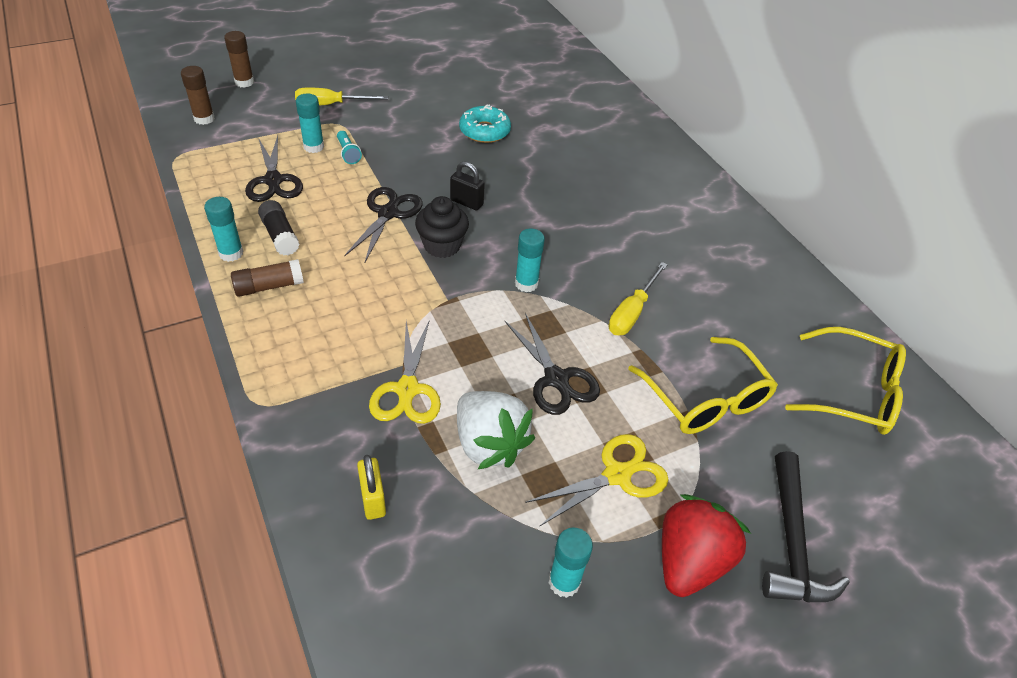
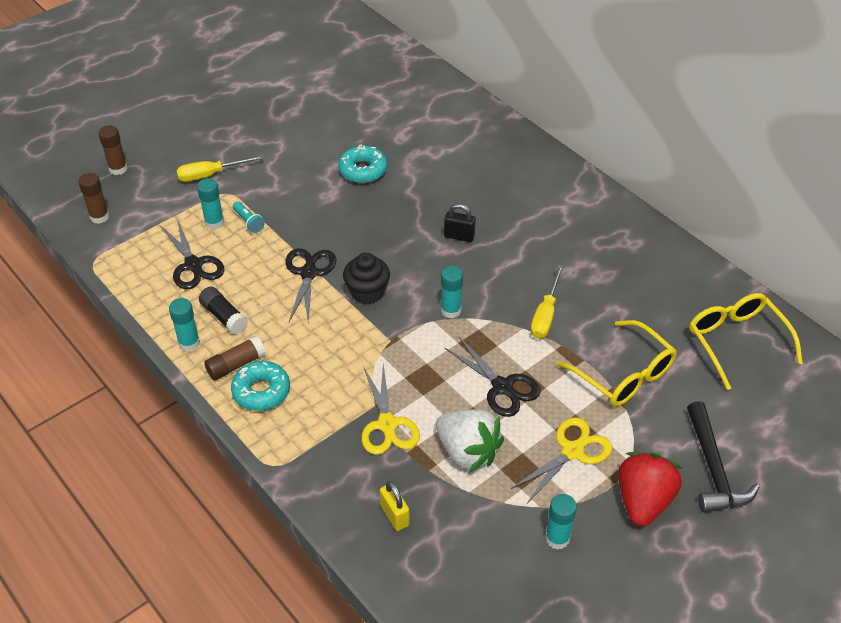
camera: 10 degrees left, 0 degrees up
(283, 320) = (261, 391): none -> turquoise donut
(466, 202) = (373, 246): black padlock -> black padlock (459, 236)
(853, 392) = (736, 341): yellow glasses -> yellow glasses turned 120 degrees counterclockwise

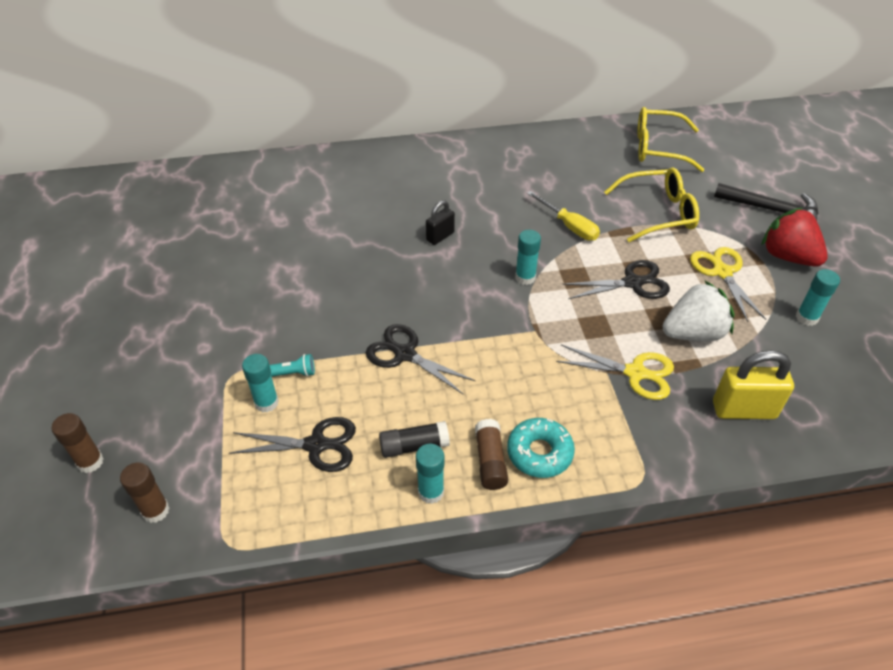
camera: 60 degrees left, 0 degrees up
(210, 175) = (189, 378): yellow screwdriver -> none
(363, 170) = (299, 262): turquoise donut -> none
(367, 292) = (463, 322): black cupcake -> none
(394, 515) = (743, 410): yellow padlock -> yellow padlock, size x1.67

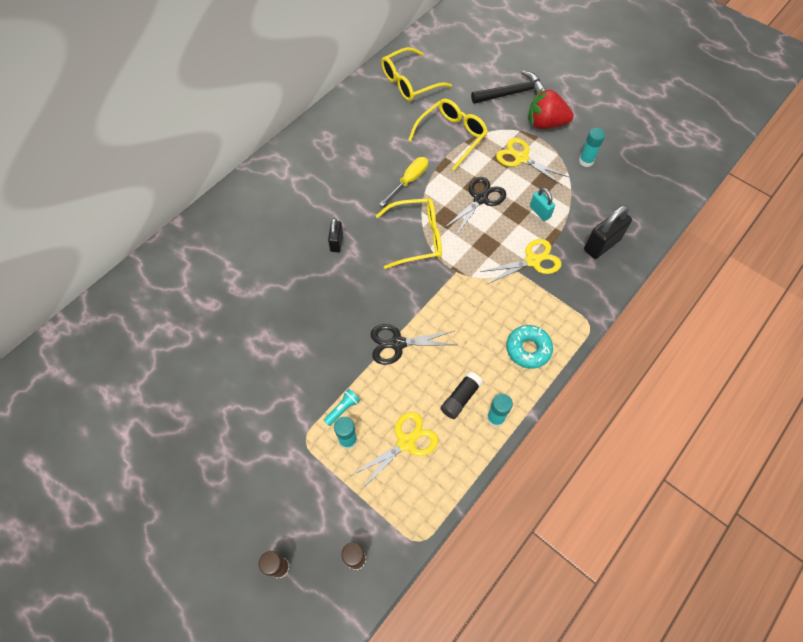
camera: 40 degrees left, 15 degrees up
(316, 445) = (405, 442): black scissors -> yellow scissors
(490, 461) = (508, 374): brown glue stick -> none
(525, 277) = (417, 237): turquoise glue stick -> yellow glasses
(569, 226) = (409, 181): yellow screwdriver -> yellow screwdriver turned 60 degrees counterclockwise
(693, 333) = (540, 212): white strawberry -> turquoise padlock
(743, 410) = (602, 245): yellow padlock -> black padlock

